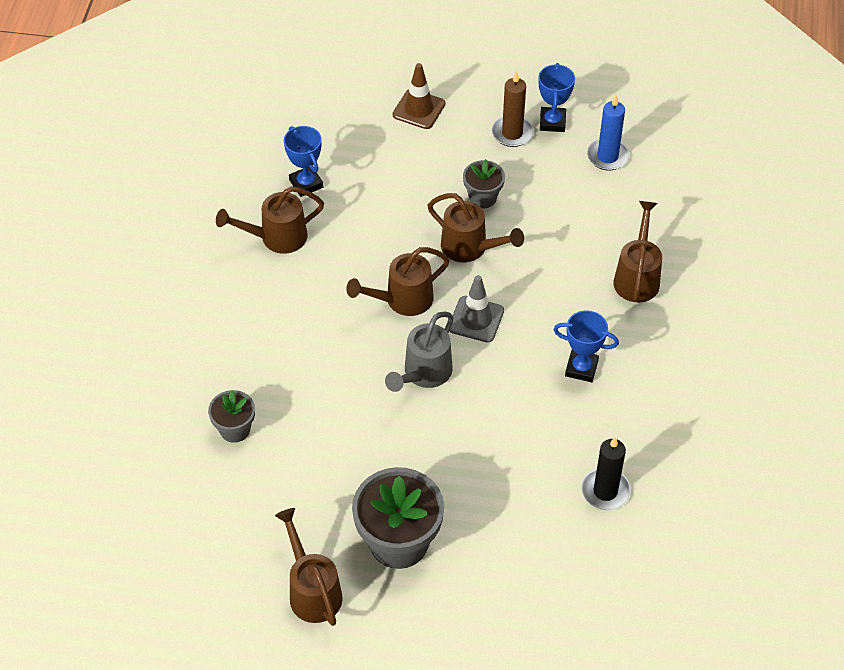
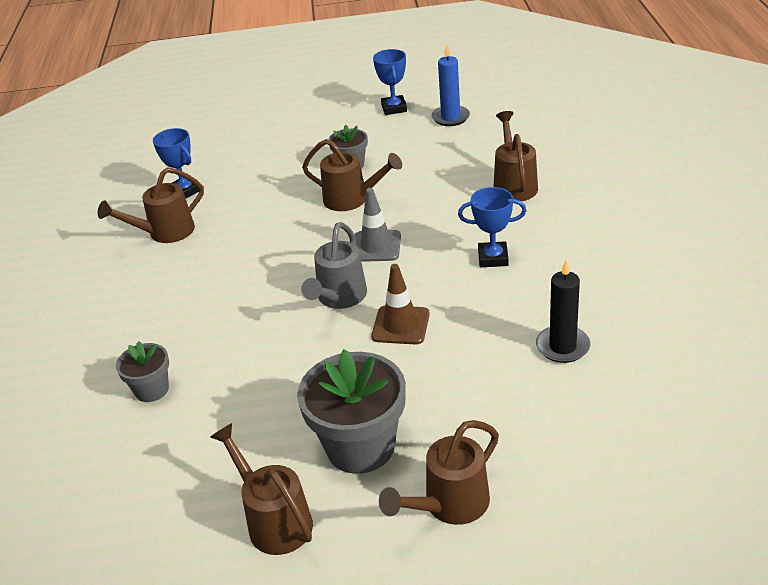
camera: 10 degrees left, 15 degrees down
(402, 300) = (300, 249): brown watering can -> brown watering can (449, 505)
(419, 109) = (274, 125): brown traffic cone -> brown traffic cone (400, 325)
(512, 133) = (362, 121): brown candle -> none

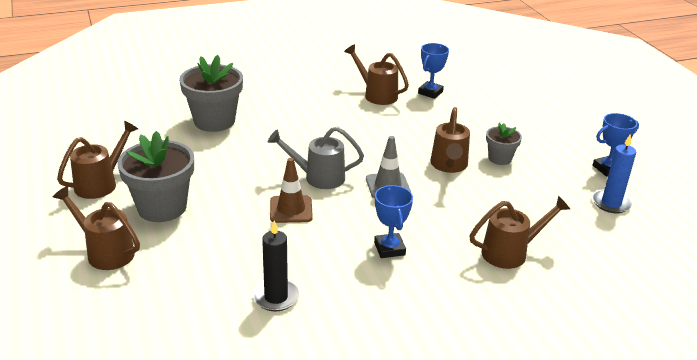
camera: 70 degrees right, 5 degrees down
(152, 390) = (214, 121): grey flower pot -> grey flower pot, size x1.85

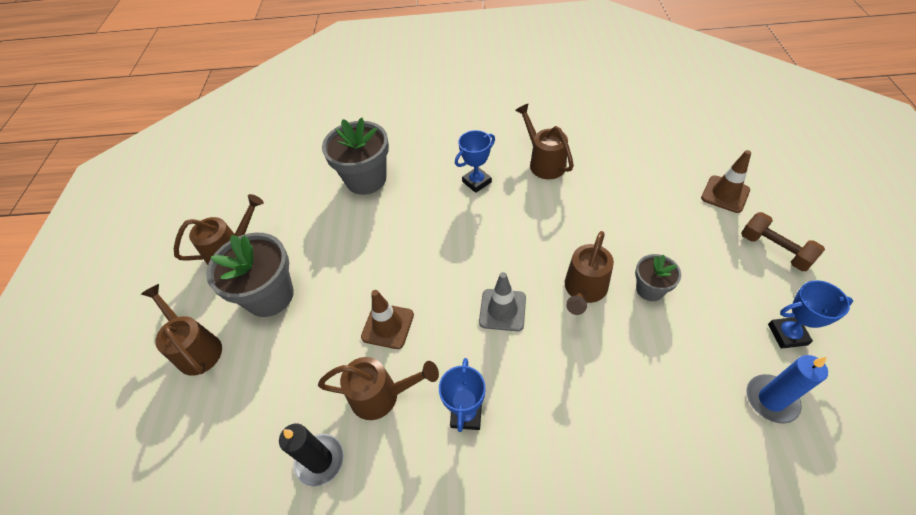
camera: 25 degrees right, 20 degrees up
(318, 177) = (434, 281): grey watering can -> none
(430, 92) = (605, 167): blue trophy -> blue trophy (477, 182)
(510, 252) = (605, 458): brown watering can -> brown watering can (382, 395)
(531, 99) = (725, 194): none -> brown traffic cone
(580, 126) = (774, 250): none -> brown dumbbell

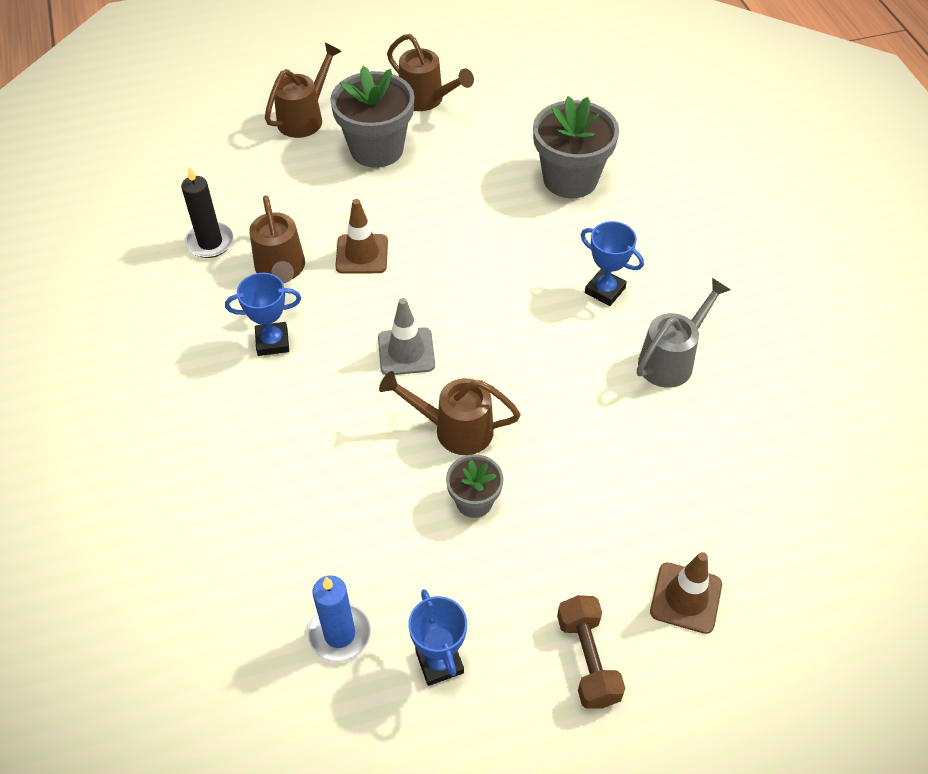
camera: 70 degrees right, 0 degrees up
(544, 162) = (671, 360): brown watering can -> grey watering can
(774, 250) = (587, 660): brown dumbbell -> brown dumbbell turned 45 degrees counterclockwise

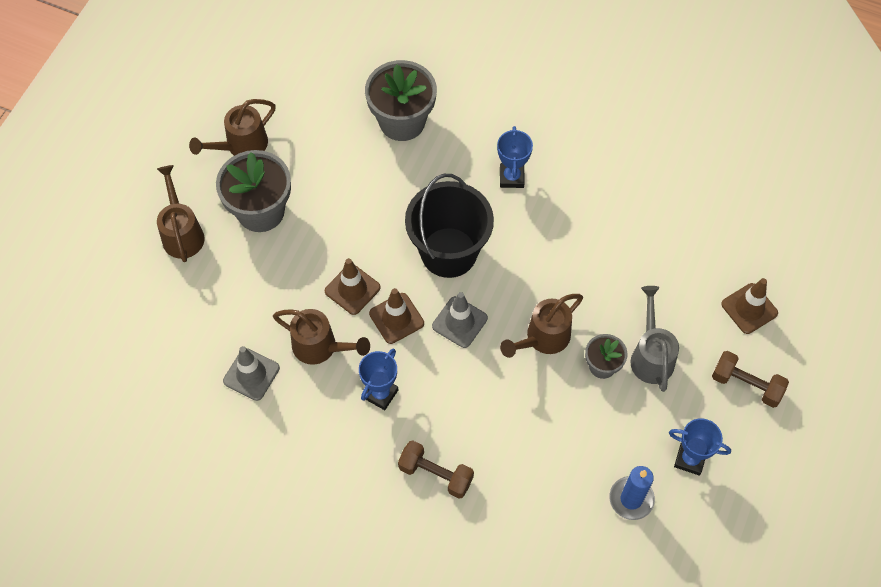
camera: 50 degrees left, 10 degrees up
(210, 242) = (251, 374): black candle -> grey traffic cone
(222, 439) = (435, 474): none -> brown dumbbell
(363, 303) = (396, 318): none -> brown traffic cone
(426, 100) = (241, 146): brown watering can -> brown watering can turned 150 degrees clockwise
(472, 296) = (448, 252): none -> black bucket
(605, 290) = (511, 177): blue trophy -> blue trophy turned 75 degrees counterclockwise
(671, 360) = (594, 186): grey watering can -> grey watering can (651, 356)

